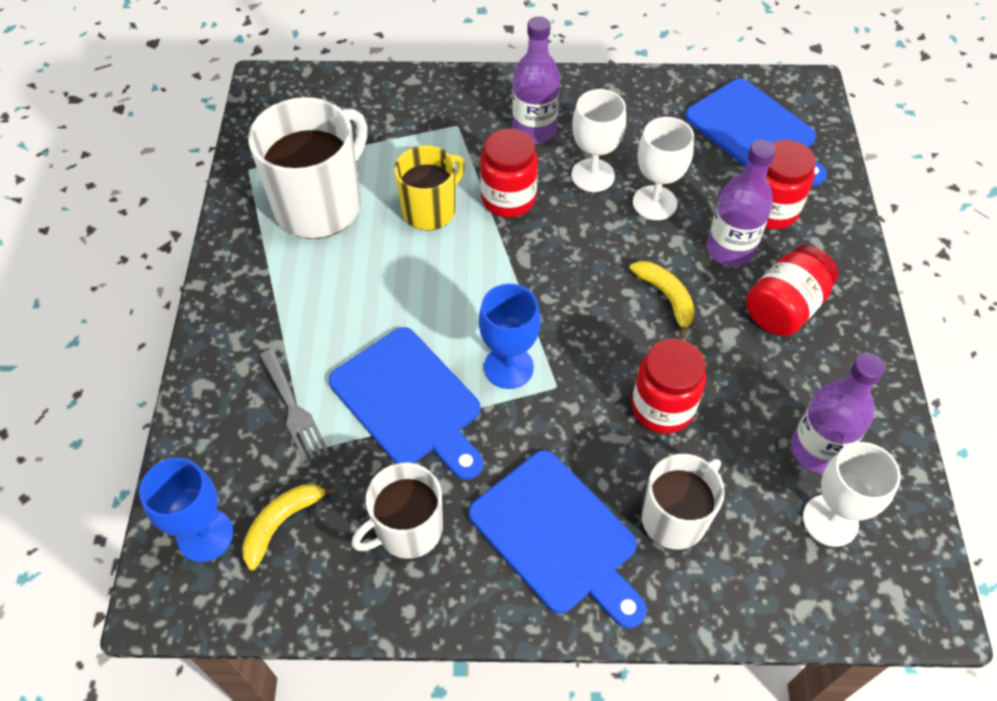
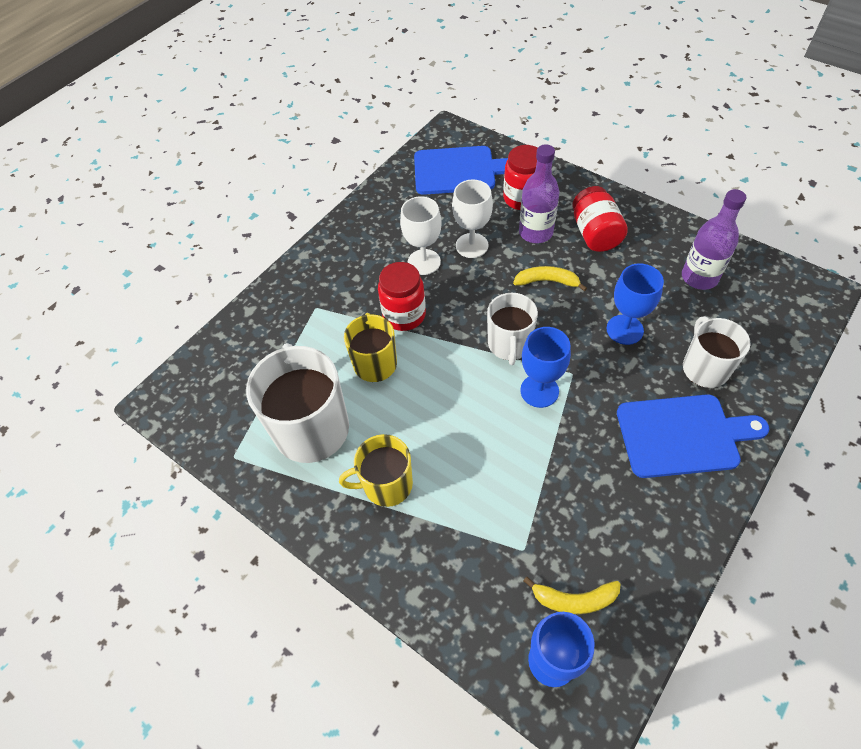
camera: 50 degrees left, 0 degrees up
(281, 523) = (574, 599): yellow banana -> yellow banana turned 75 degrees counterclockwise
(293, 409) = (482, 541): grey fork -> none
(301, 298) = (386, 484): none -> yellow mug
(408, 529) = (627, 519): white mug -> white mug (509, 344)
(409, 401) = (526, 463): blue cutting board -> none
(534, 130) = (360, 270): purple bottle -> none
(662, 408) = (624, 329): red jar -> blue goblet
(830, 520) = (747, 299): white goblet -> none

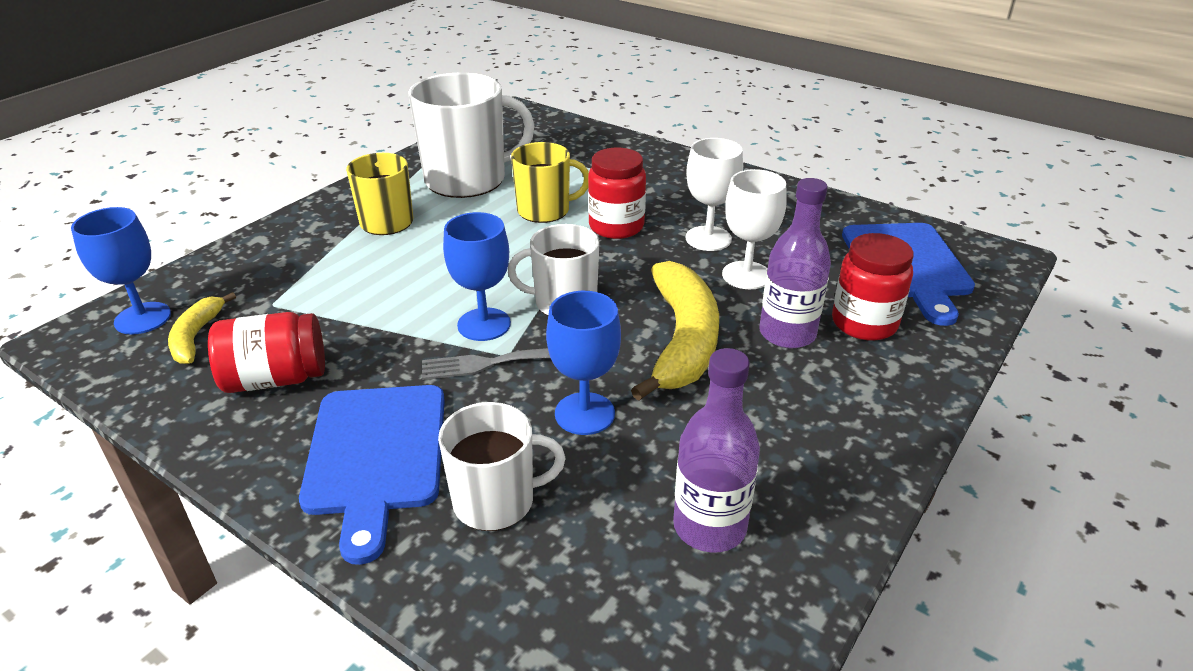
camera: 85 degrees right, 20 degrees down
(547, 281) = (682, 340): yellow banana -> yellow banana, size x1.89
(583, 383) = (488, 363): none -> grey fork
(595, 234) = (799, 398): red jar -> red jar (276, 379)

